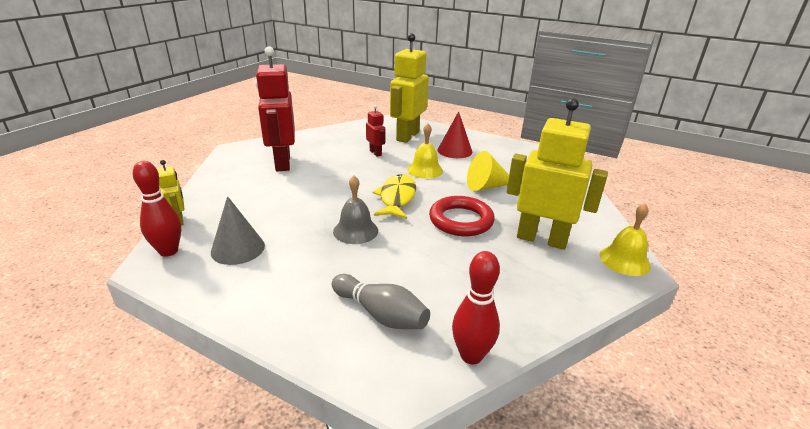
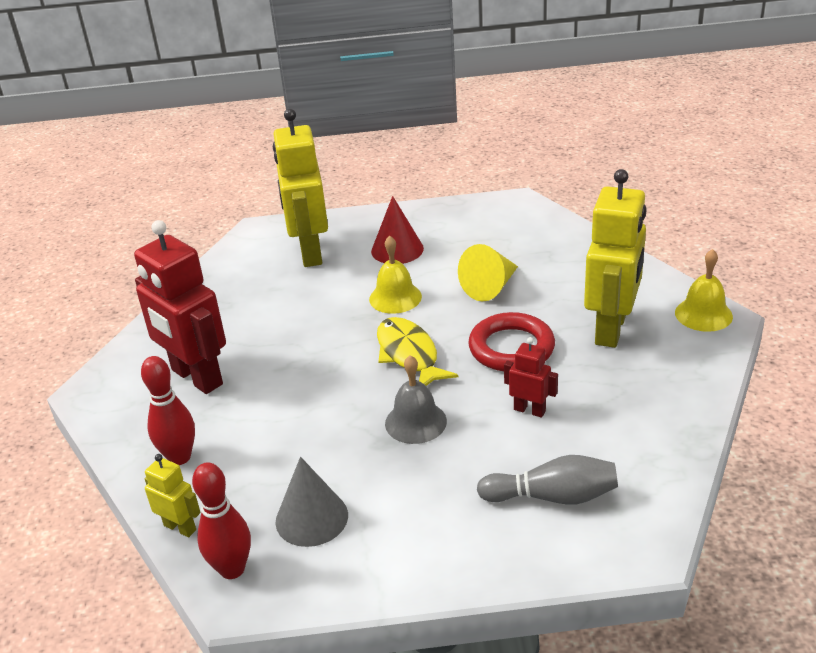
camera: 30 degrees left, 5 degrees up
(375, 153) = (302, 300): red robot -> red robot (529, 410)
(471, 355) = (669, 486): red bowling pin -> red bowling pin (179, 457)
(541, 239) = (611, 329): yellow robot -> yellow robot turned 120 degrees clockwise

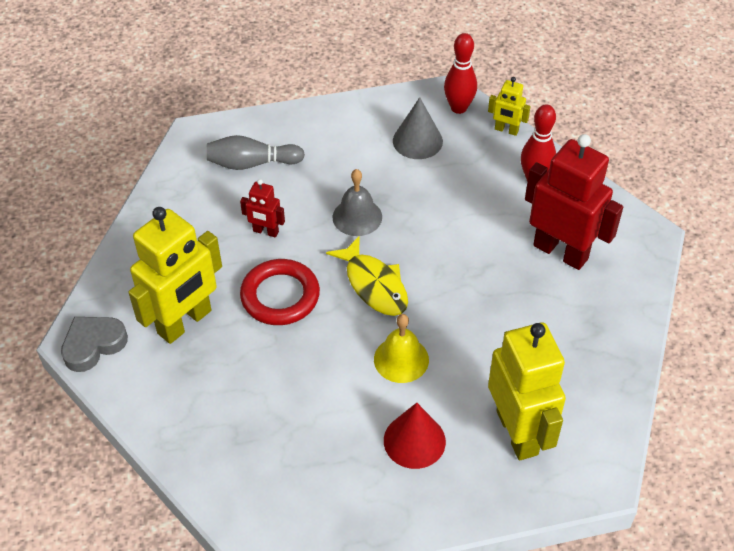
camera: 170 degrees right, 15 degrees up
(490, 287) = (302, 378): yellow cone -> none
(611, 329) = (185, 322): yellow robot -> yellow robot turned 150 degrees counterclockwise
(703, 314) = (93, 345): yellow bell -> grey heart

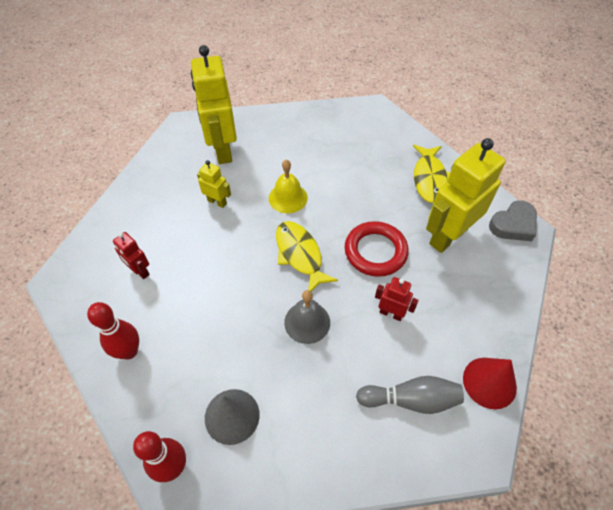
camera: 175 degrees left, 5 degrees up
(195, 407) = (429, 179): none -> yellow fish
(414, 441) = (288, 150): red cone -> red cone (489, 382)
(506, 130) = (131, 423): yellow robot -> yellow robot (217, 202)
(561, 252) = (140, 271): red robot -> red robot, size x0.47

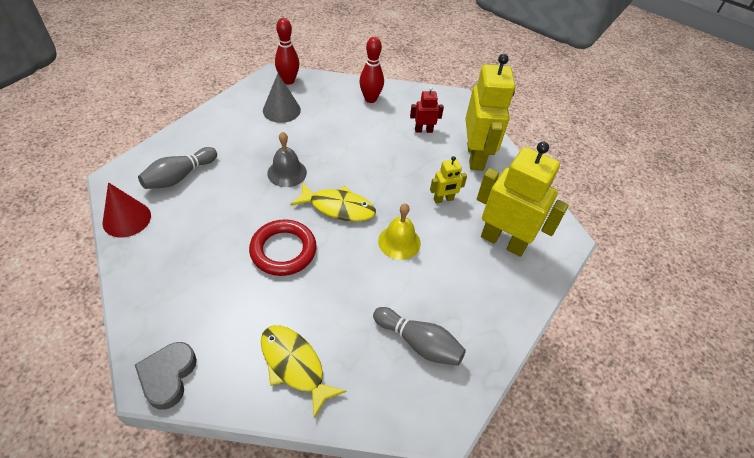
camera: 130 degrees right, 5 degrees down
(346, 141) = (419, 343): none -> grey bowling pin
(391, 313) = (232, 215): red robot -> none
(448, 236) = (230, 311): yellow robot -> yellow robot (475, 157)

